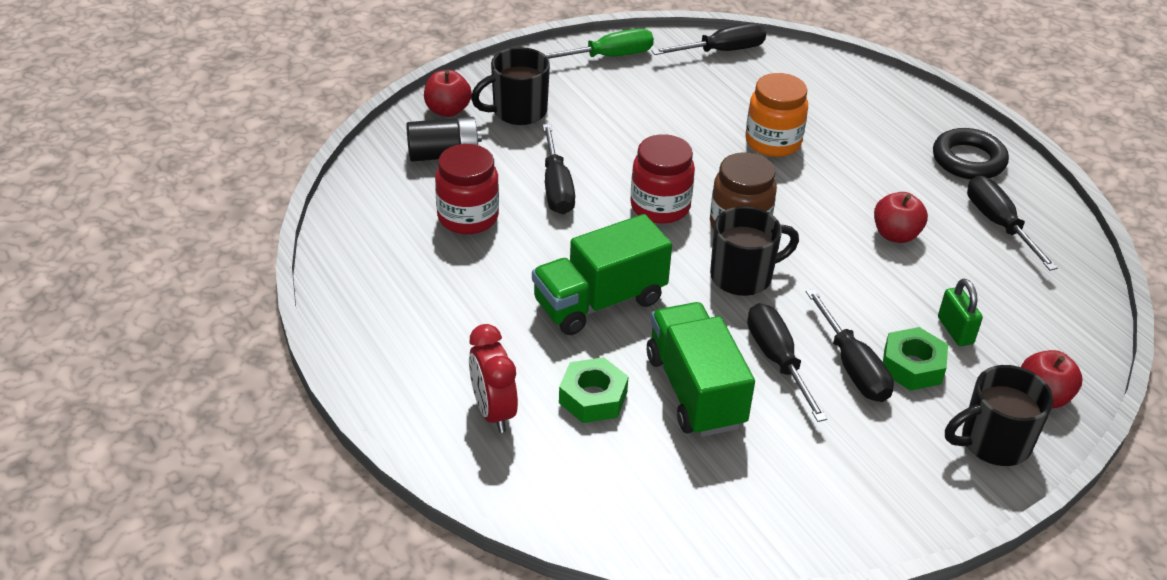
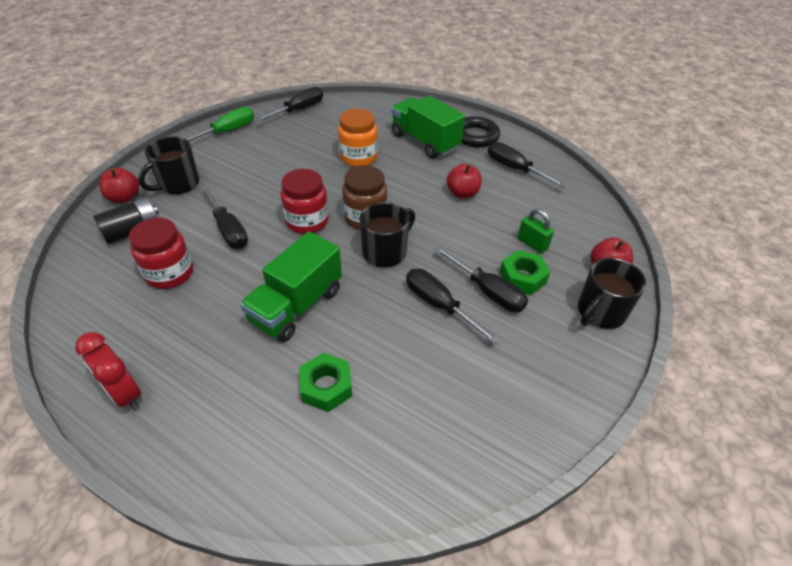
camera: 25 degrees left, 5 degrees up
(493, 411) = (253, 432): red clock -> red clock (125, 394)
(695, 391) = (397, 350): green truck -> green truck (425, 142)

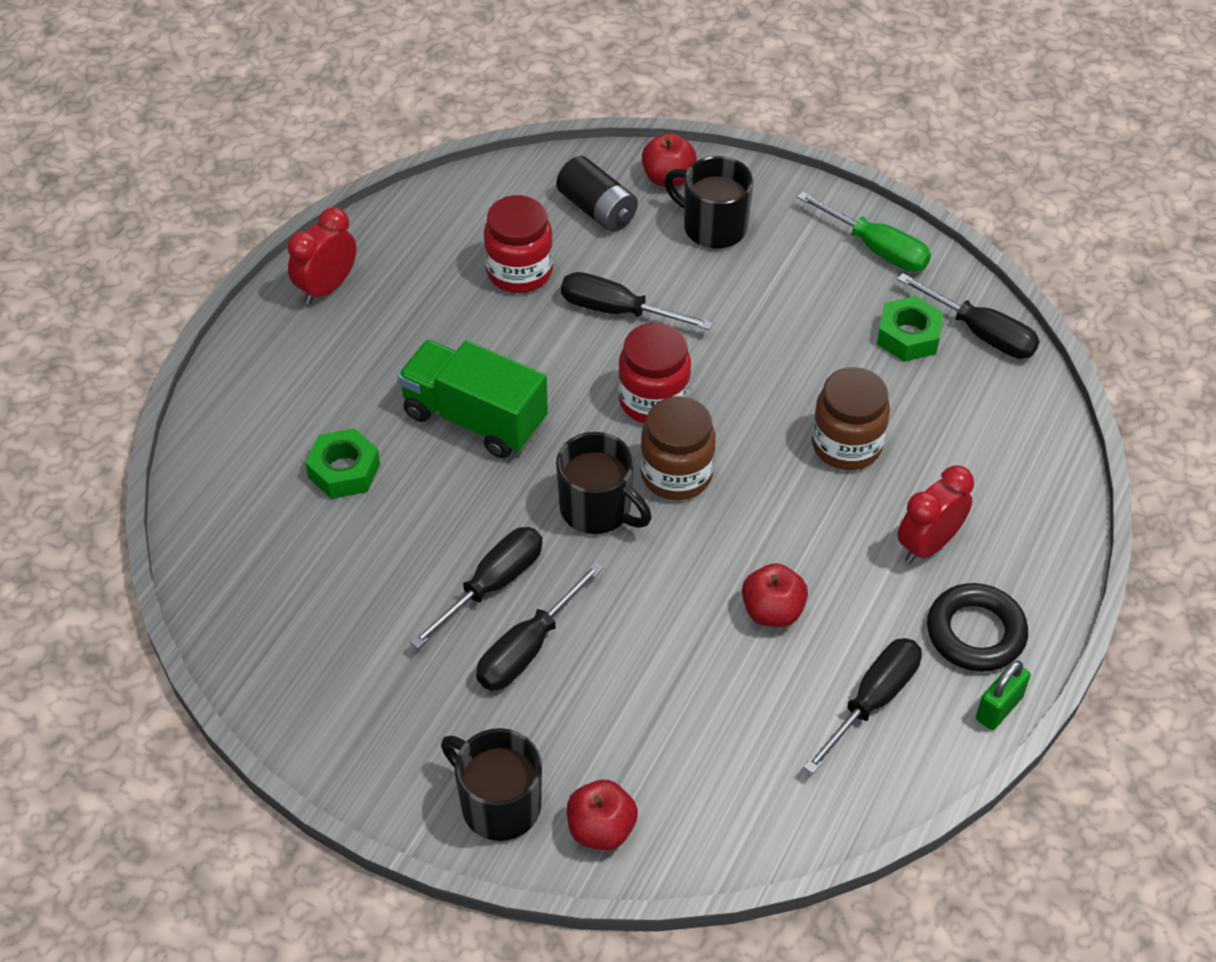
camera: 85 degrees right, 5 degrees up
(228, 230) = (617, 311): black screwdriver -> black screwdriver turned 60 degrees clockwise
(358, 157) = (846, 445): orange jar -> brown jar
(425, 142) = (928, 545): green truck -> red clock
(522, 277) = (565, 698): green nut -> green nut (908, 336)
(532, 244) = (650, 717): green padlock -> green padlock (999, 708)

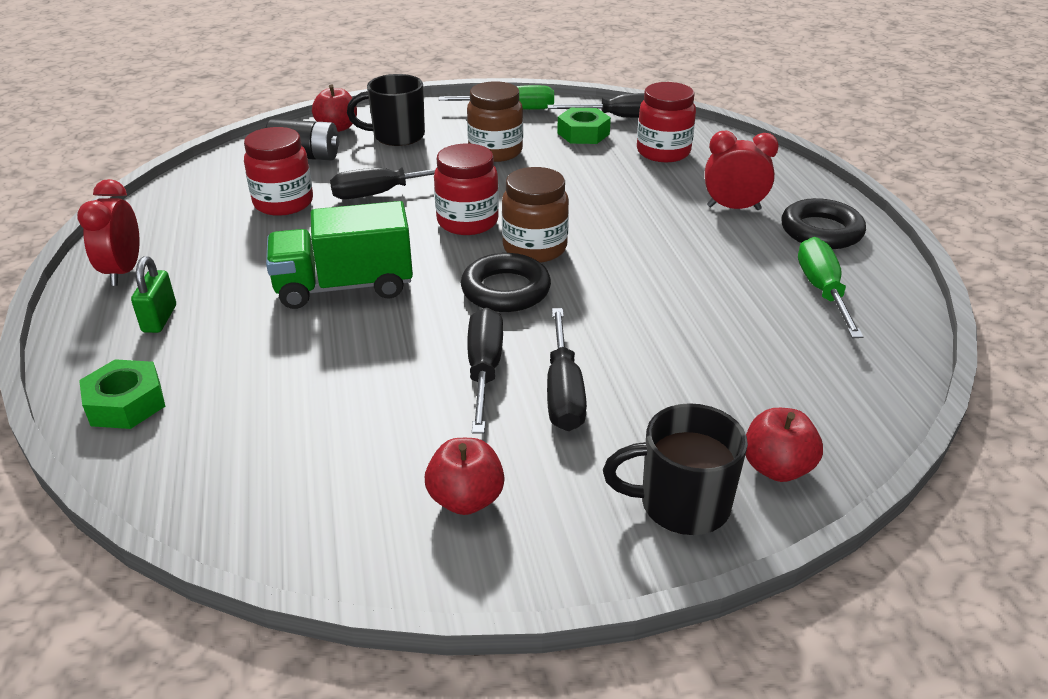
camera: 40 degrees left, 15 degrees down
(344, 470) = (266, 366): green nut -> green nut (126, 403)
(597, 509) = (506, 290): black mug -> black ring
(772, 611) = (697, 281): red apple -> red apple (466, 499)
(846, 445) = (619, 189): brown jar -> brown jar (495, 151)
(872, 701) = (822, 291): black screwdriver -> green screwdriver
(928, 545) = (733, 208): red clock -> red clock turned 90 degrees clockwise
(959, 418) = (663, 152): none -> red jar
(999, 708) = (889, 256): green padlock -> green padlock (159, 319)

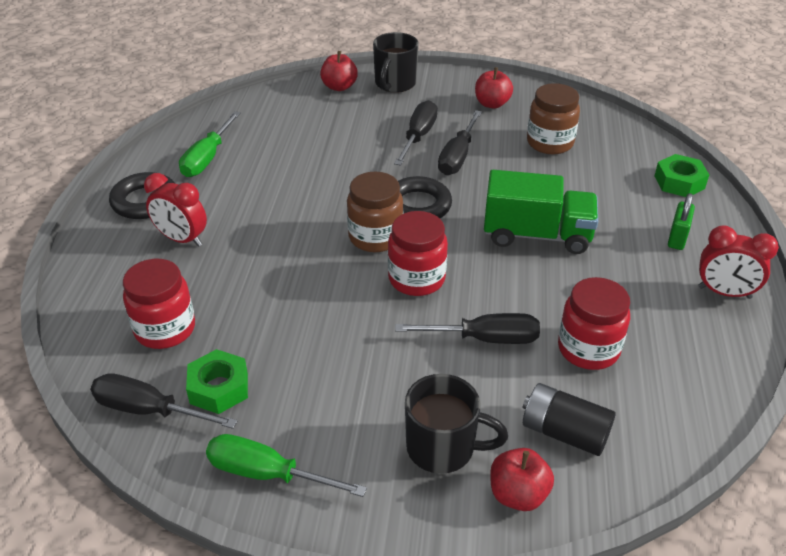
camera: 160 degrees left, 5 degrees up
(123, 271) = (724, 292): red clock -> red clock turned 90 degrees clockwise
(495, 151) = (339, 380): brown jar -> brown jar (550, 143)
(681, 504) = (395, 84): black mug -> black mug turned 90 degrees clockwise

